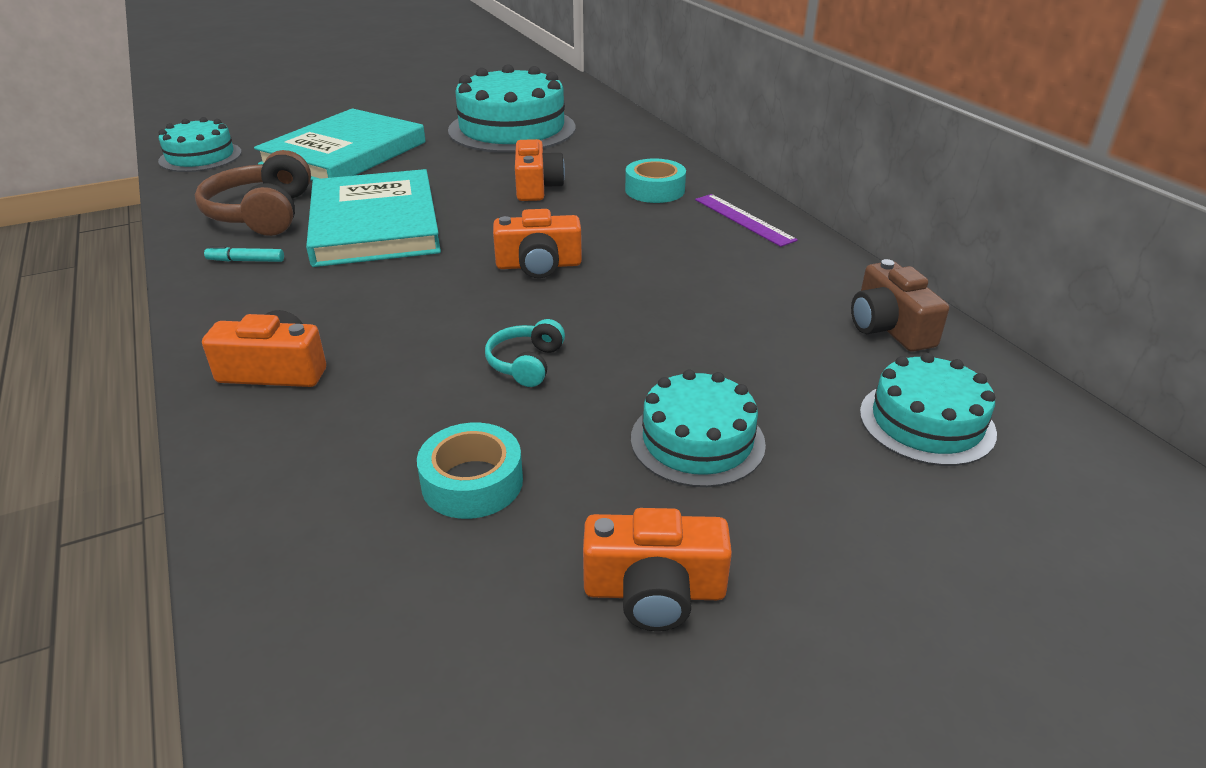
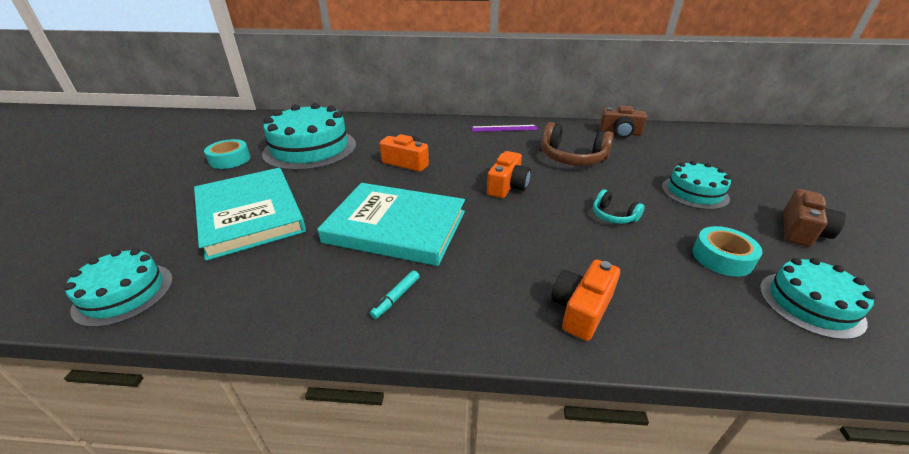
camera: 60 degrees left, 0 degrees up
(263, 214) = (315, 274): brown headphones -> brown headphones (572, 158)
(654, 591) = (801, 231): orange camera -> brown camera
(655, 190) = (450, 136): turquoise tape -> turquoise tape (230, 159)
(926, 422) = (689, 148): turquoise cake -> turquoise cake (810, 304)

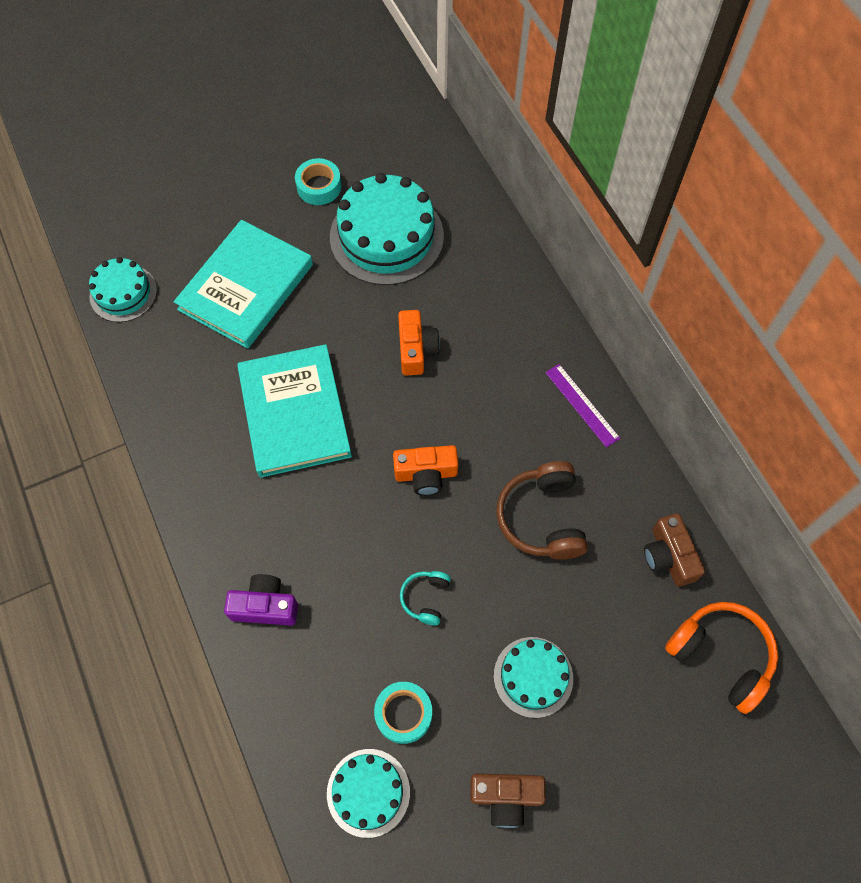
camera: 60 degrees right, 30 degrees up
(396, 297) = (209, 468): turquoise marker -> none
(581, 309) = (265, 606): orange camera -> purple camera
(690, 137) = (720, 656): none -> orange headphones

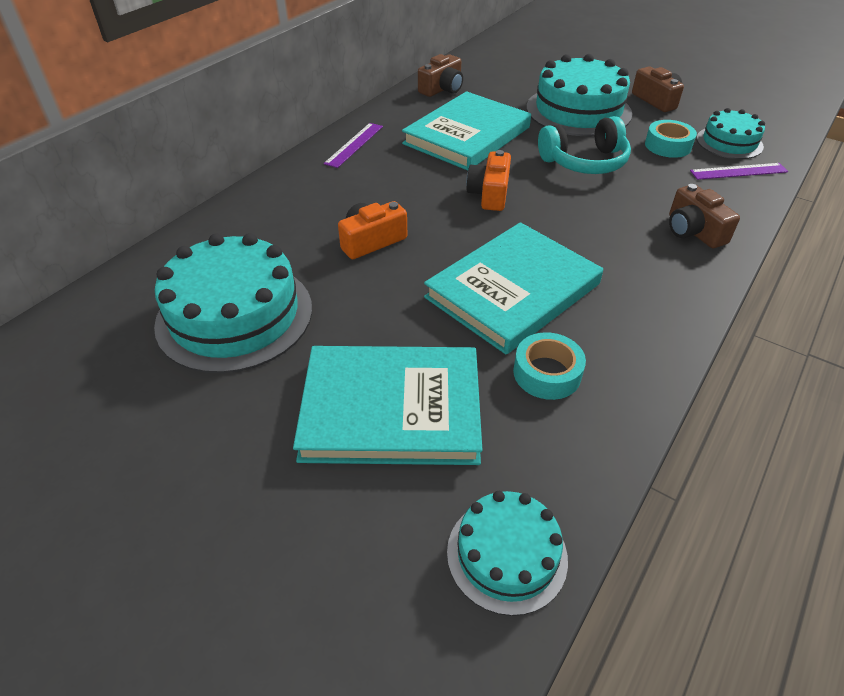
camera: 120 degrees left, 20 degrees down
(265, 606) = (693, 231): purple camera -> brown camera
(315, 743) = (738, 171): none -> purple ruler
(319, 187) = (177, 414): turquoise tape -> turquoise tape (547, 373)
(426, 474) = (489, 194): orange camera -> orange camera turned 135 degrees counterclockwise
(426, 598) = (584, 162): turquoise headphones -> turquoise headphones, size x1.88
(533, 677) = (578, 110): turquoise cake -> turquoise cake, size x1.76
(542, 518) = (467, 135): brown headphones -> turquoise book
(720, 656) = (486, 63): orange headphones -> none

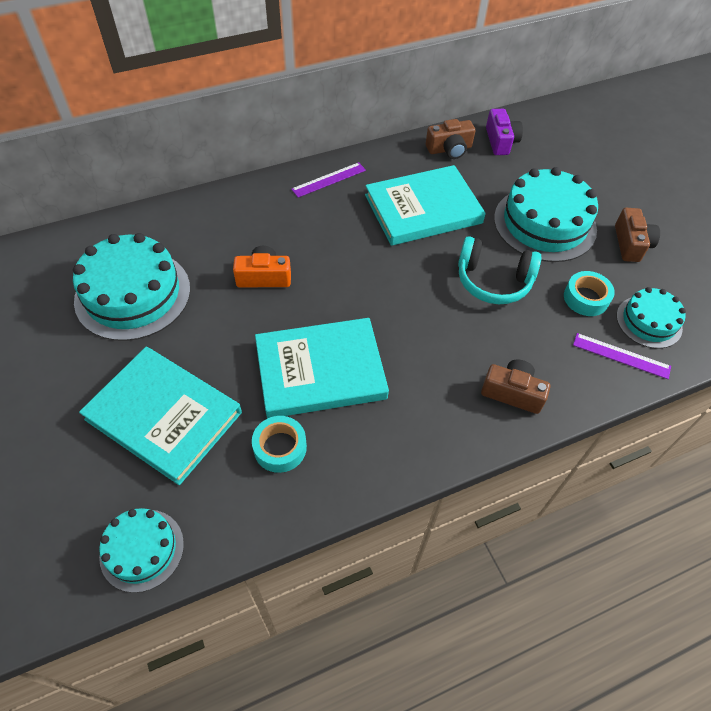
camera: 30 degrees right, 10 degrees up
(479, 71) = (500, 141): none -> purple camera
(489, 194) = (386, 276): orange camera -> none
(693, 231) = (512, 392): brown camera -> brown camera turned 105 degrees clockwise

